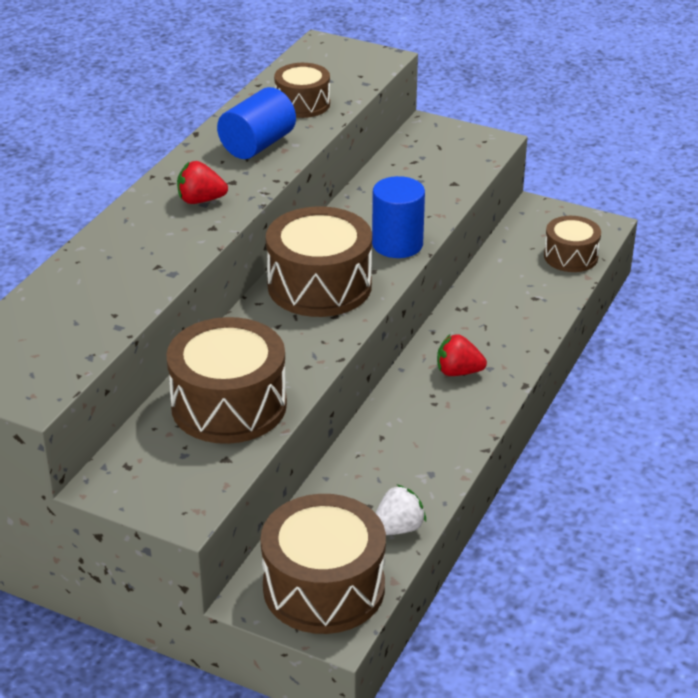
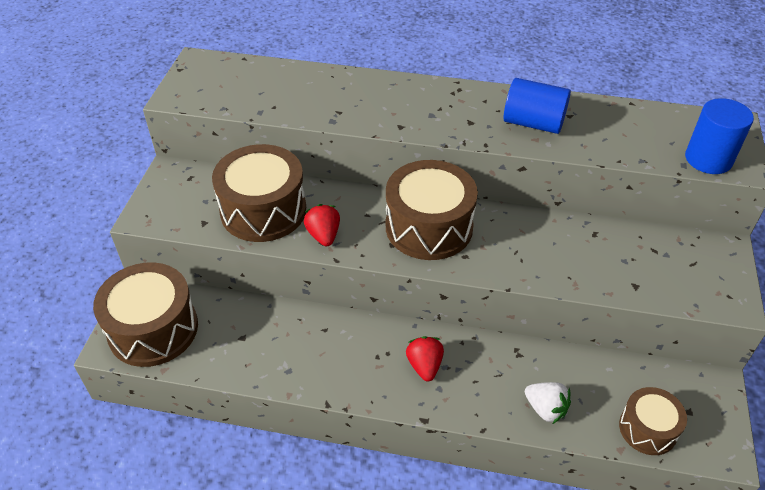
camera: 75 degrees right, 10 degrees up
(200, 200) = (435, 112): red strawberry -> red strawberry (323, 235)
(302, 104) = (617, 134): brown drum -> none
(397, 244) = (512, 264): blue cylinder -> blue cylinder (708, 159)
(398, 528) = (220, 361): white strawberry -> white strawberry (545, 409)

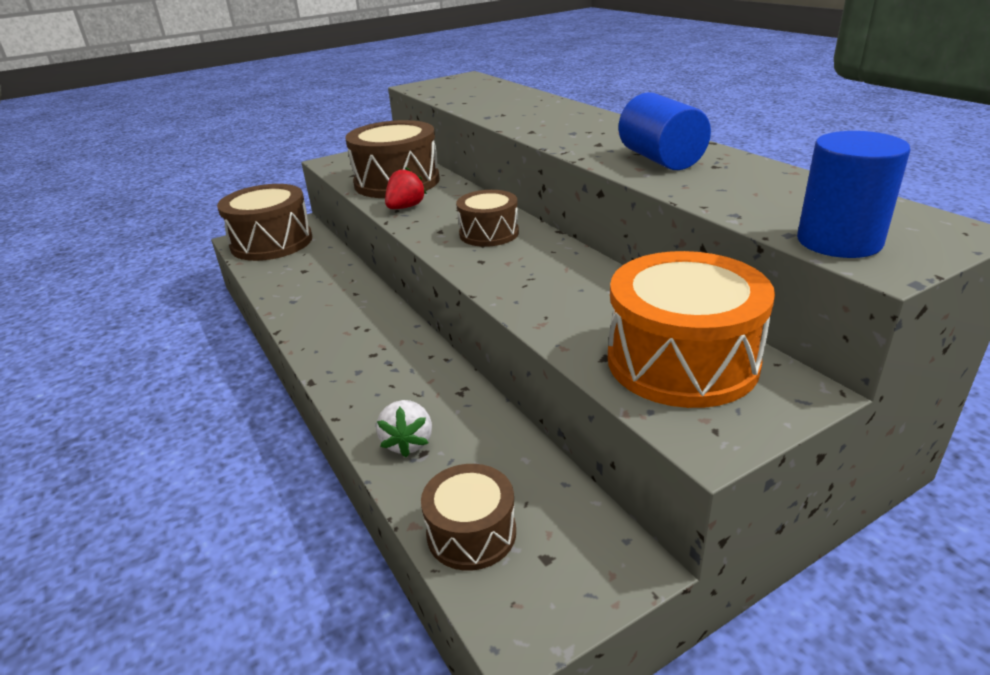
camera: 50 degrees right, 15 degrees down
(424, 366) = (375, 351): red strawberry -> none
(429, 227) = (489, 233): brown drum -> brown drum, size x0.58
(666, 263) = (682, 361): none -> orange drum

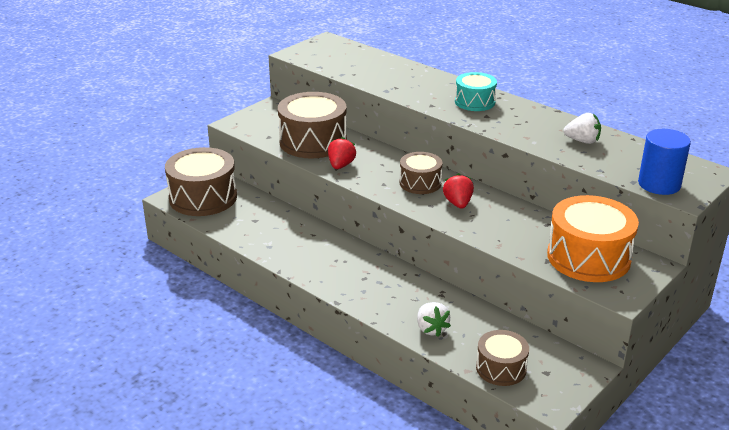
camera: 20 degrees left, 0 degrees up
(521, 262) = (458, 203): none -> red strawberry
(594, 130) = (474, 102): none -> turquoise drum
(661, 159) = (535, 128): blue cylinder -> none
(727, 177) = (582, 141): none -> white strawberry

